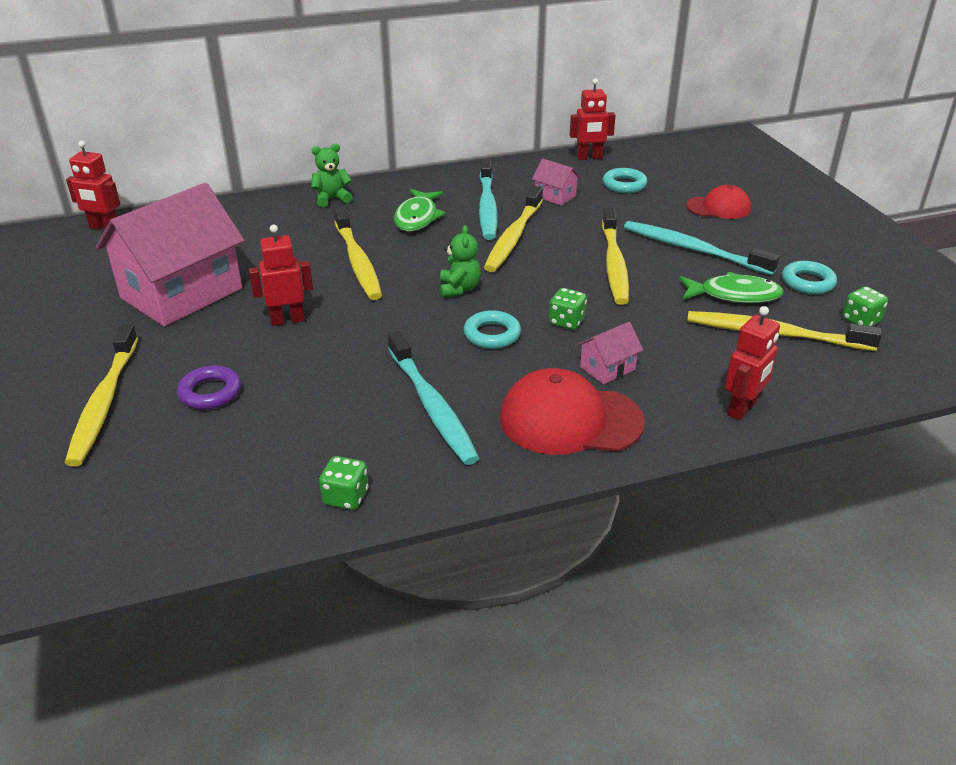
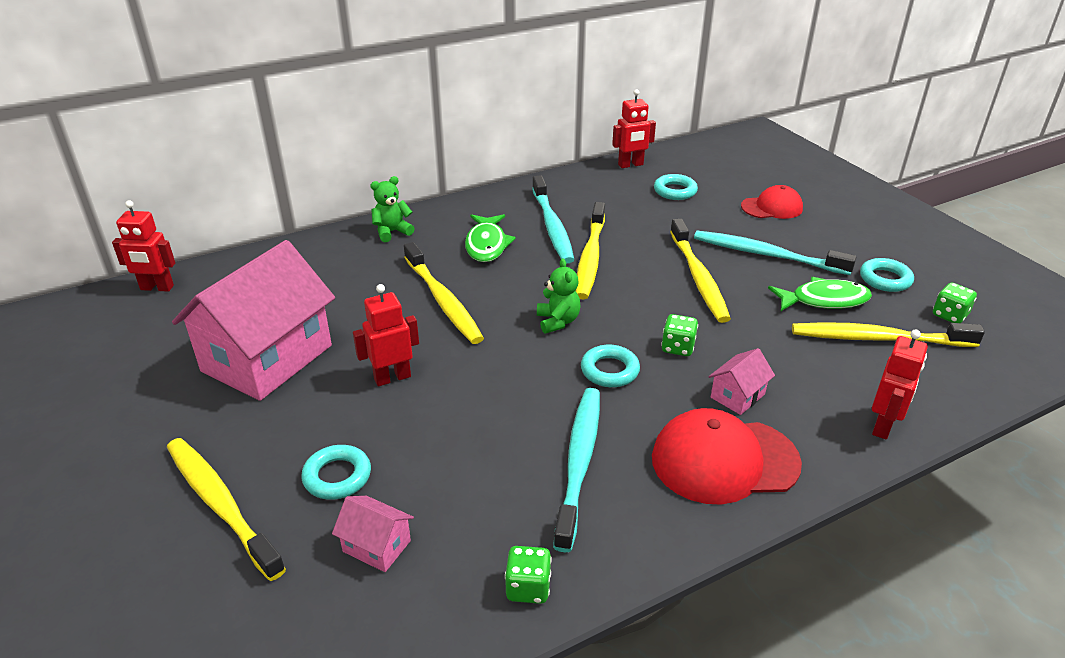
camera: 10 degrees left, 0 degrees up
(104, 402) = (221, 504): yellow toothbrush -> yellow toothbrush turned 150 degrees clockwise
(210, 393) = (337, 476): purple ring -> turquoise ring
(432, 406) = (579, 462): turquoise toothbrush -> turquoise toothbrush turned 135 degrees counterclockwise
(555, 196) = (614, 209): pink house -> pink house (377, 546)

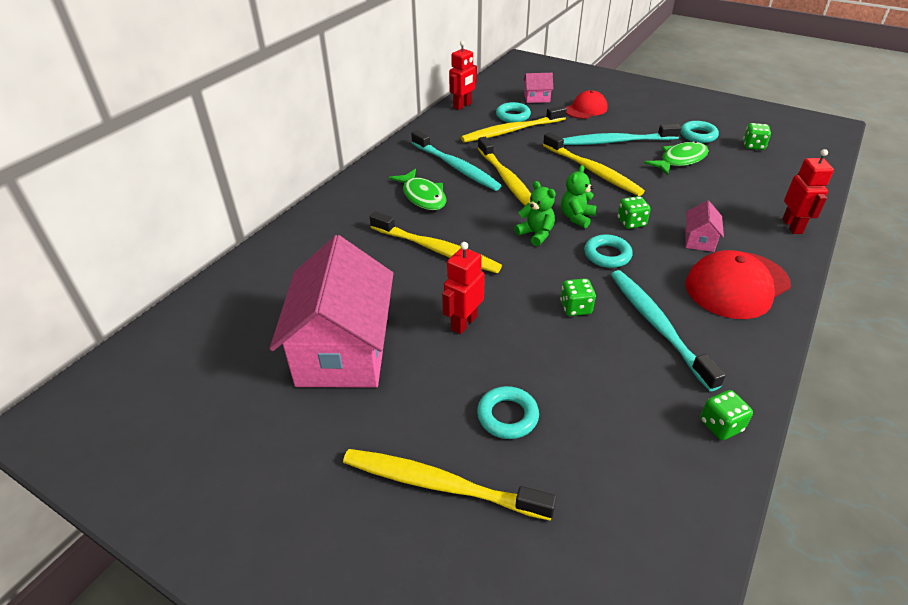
camera: 30 degrees left, 5 degrees up
(157, 288) = (165, 333): red robot -> none
(377, 546) = (594, 451): pink house -> pink house (537, 98)
(392, 232) = (334, 211): green teddy bear -> green teddy bear (576, 217)
(514, 409) = (575, 308): none -> green dice
(878, 338) = (733, 173): yellow toothbrush -> yellow toothbrush (511, 131)

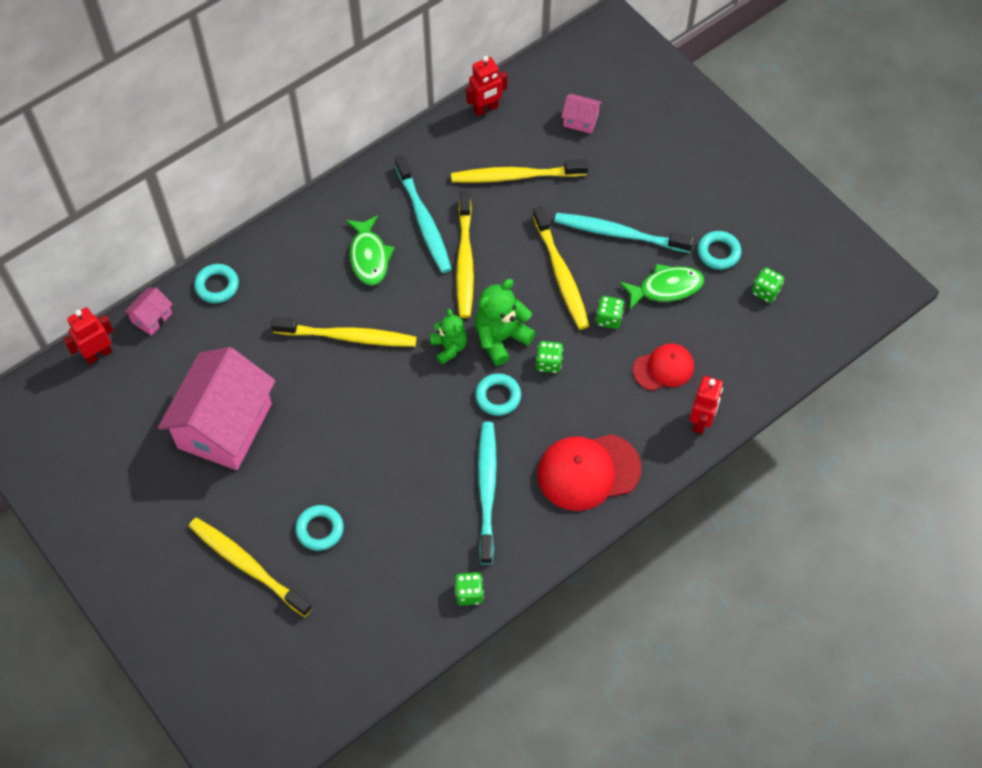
camera: 20 degrees right, 20 degrees up
(436, 250) = (348, 337): yellow toothbrush -> yellow toothbrush turned 45 degrees counterclockwise
(463, 323) = (331, 430): red robot -> red robot (98, 354)
(513, 116) = (532, 148): turquoise ring -> turquoise ring (217, 286)
(575, 308) = (431, 447): green dice -> green dice (609, 318)
(576, 217) = (501, 338): green teddy bear -> green teddy bear, size x1.54
(586, 109) = (624, 161): red cap -> red cap (663, 368)
(699, 240) = (596, 408): pink house -> pink house (152, 318)

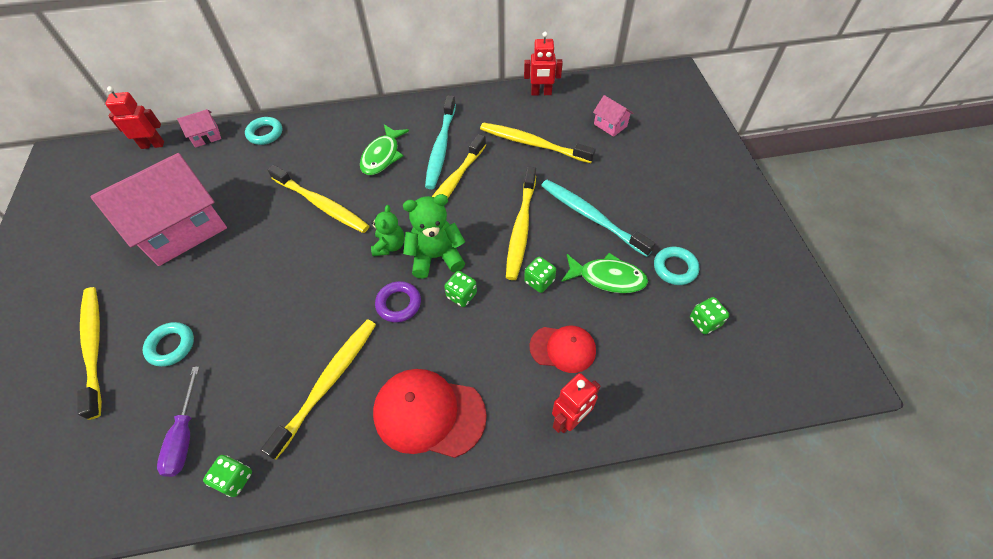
camera: 30 degrees right, 5 degrees down
(399, 586) = (185, 435): none -> purple screwdriver
(487, 490) = (328, 383): turquoise toothbrush -> yellow toothbrush
(498, 396) = (398, 304): turquoise ring -> purple ring

